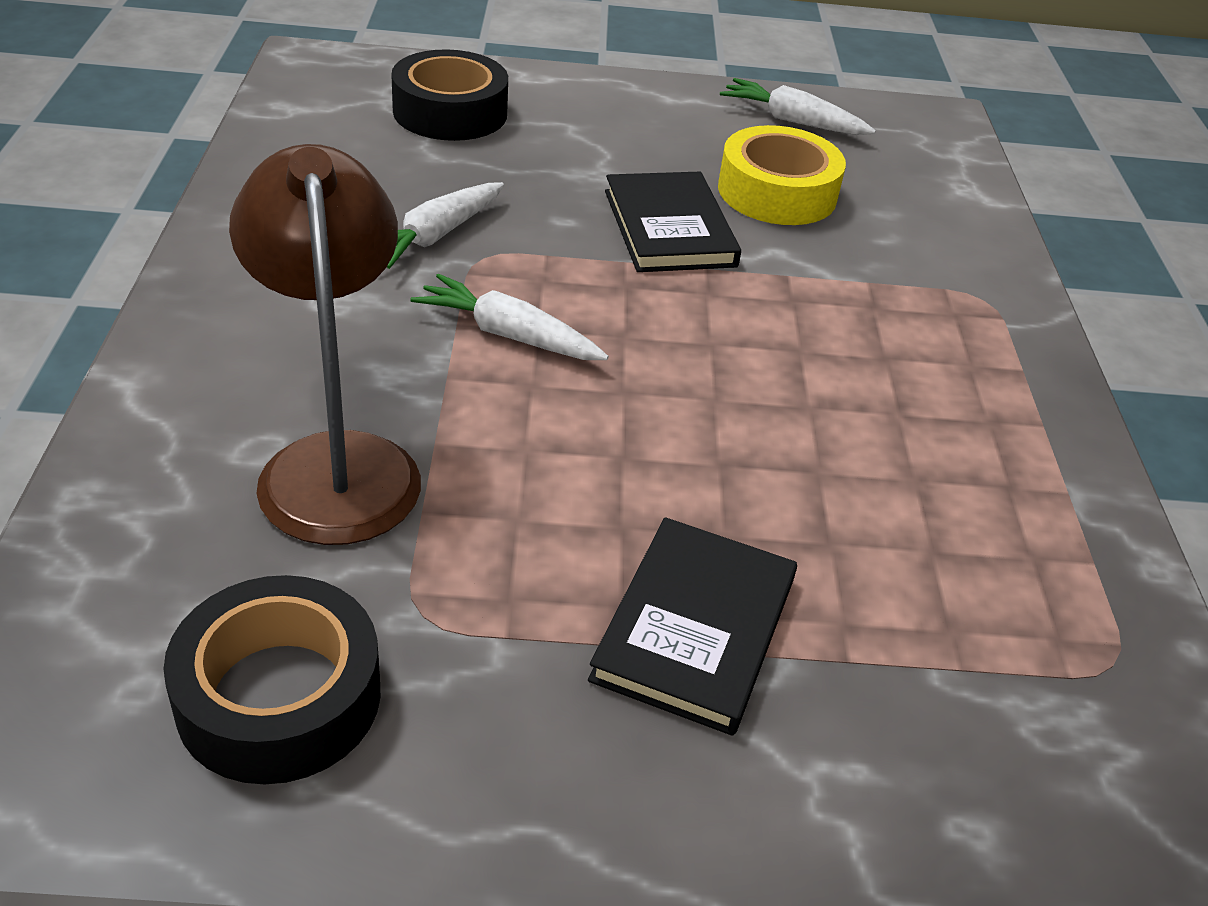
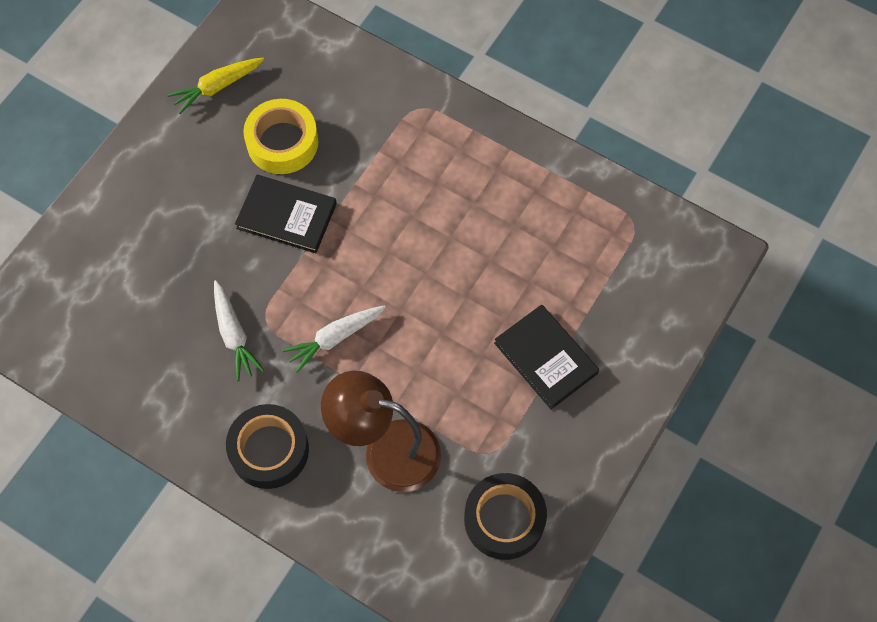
camera: 55 degrees left, 25 degrees up
(450, 112) = (108, 268): black tape -> black tape (269, 450)
(793, 121) = (217, 87): white carrot -> yellow carrot

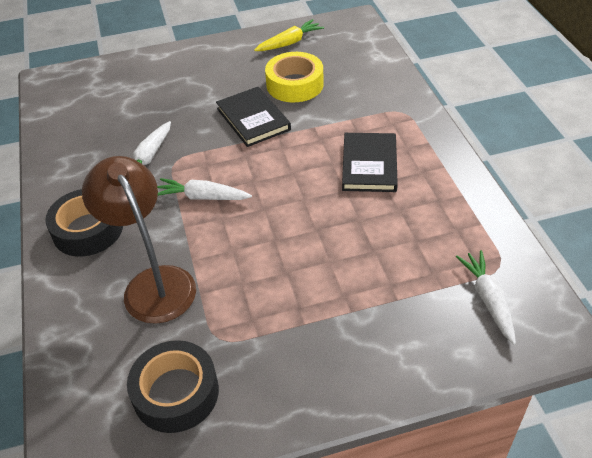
camera: 45 degrees right, 20 degrees down
(217, 87) = (289, 43): yellow carrot -> yellow carrot turned 135 degrees clockwise
(546, 358) = (332, 306): black book -> black book (369, 165)
(650, 262) = (488, 300): none -> white carrot

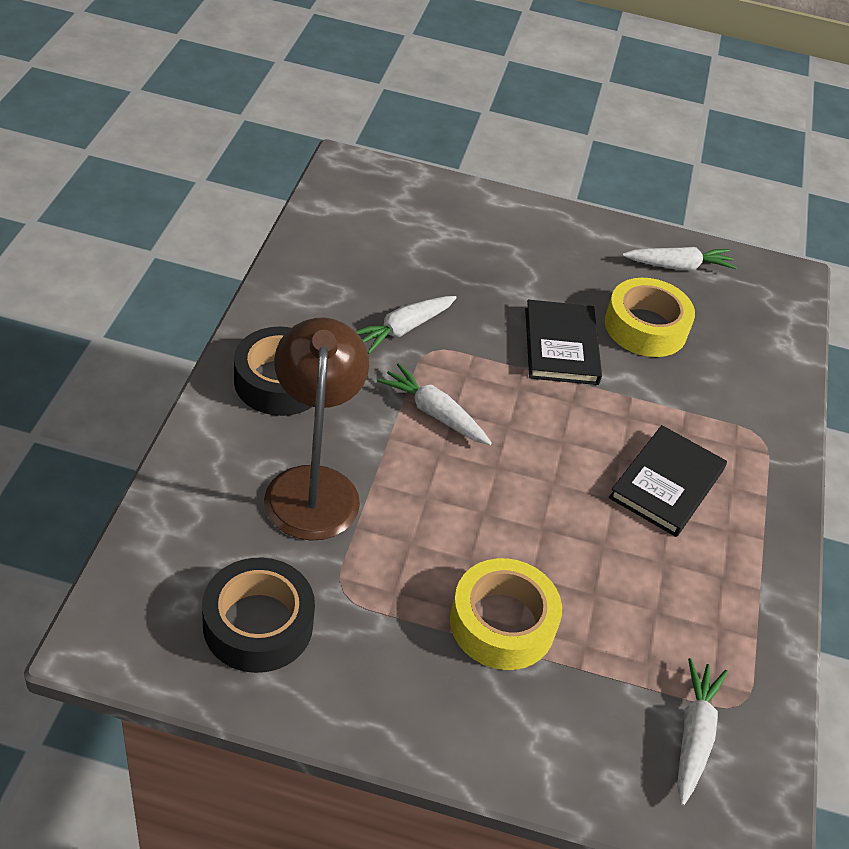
camera: 20 degrees right, 0 degrees up
(289, 43) = (678, 266): yellow carrot -> white carrot
(332, 299) = (502, 623): none -> yellow tape

